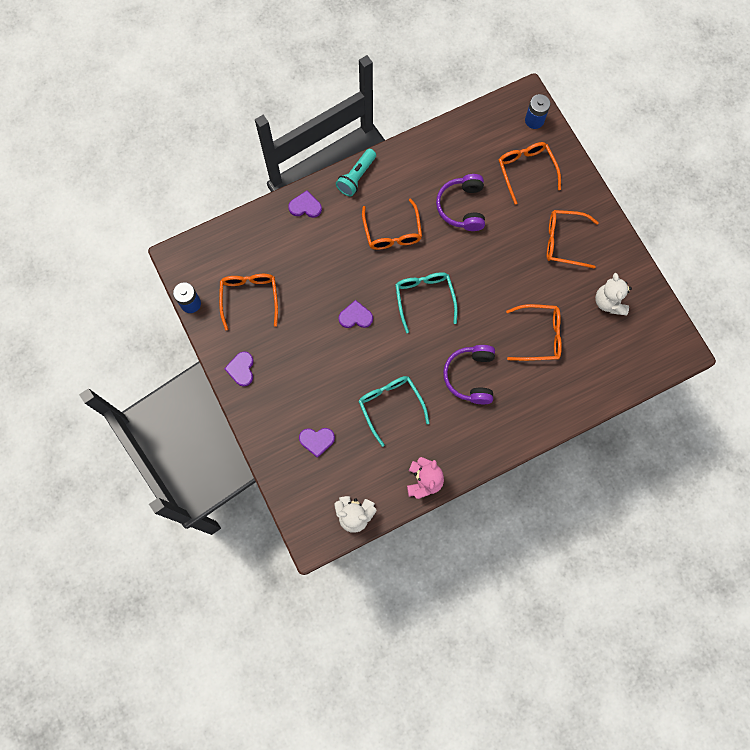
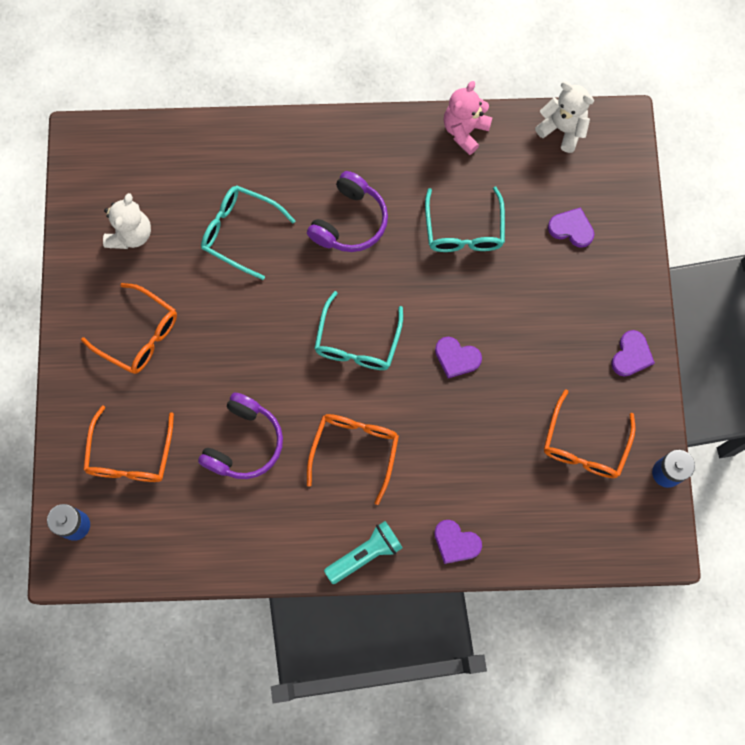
camera: 155 degrees left, 0 degrees up
(539, 336) = (240, 232): orange glasses -> turquoise glasses

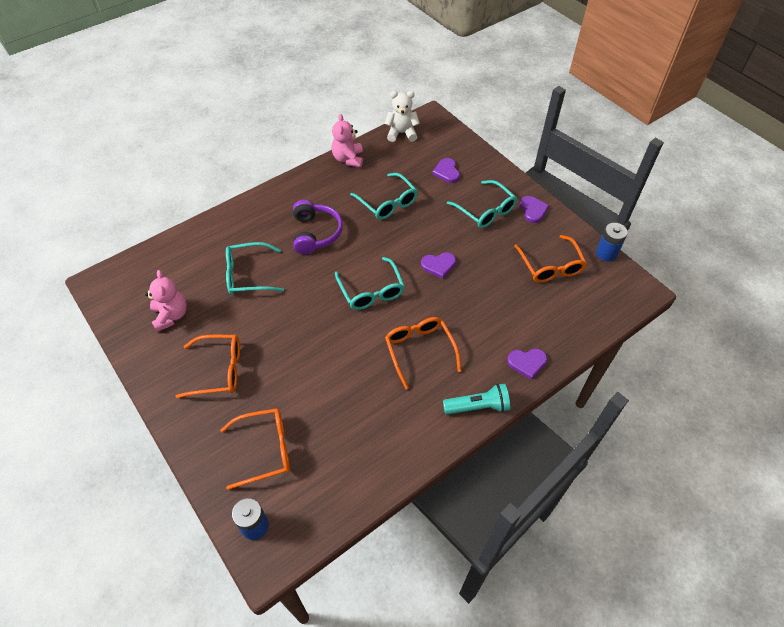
camera: 35 degrees left, 20 degrees down
(130, 455) = (265, 450): orange glasses -> orange glasses turned 75 degrees counterclockwise
(131, 234) = (171, 315): white teddy bear -> pink teddy bear
(244, 443) = (343, 391): purple headphones -> none
(365, 554) = (478, 406): turquoise flashlight -> turquoise flashlight turned 60 degrees clockwise
(571, 228) = (446, 172): purple heart -> purple heart turned 90 degrees counterclockwise
(572, 318) = (485, 211): none -> turquoise glasses

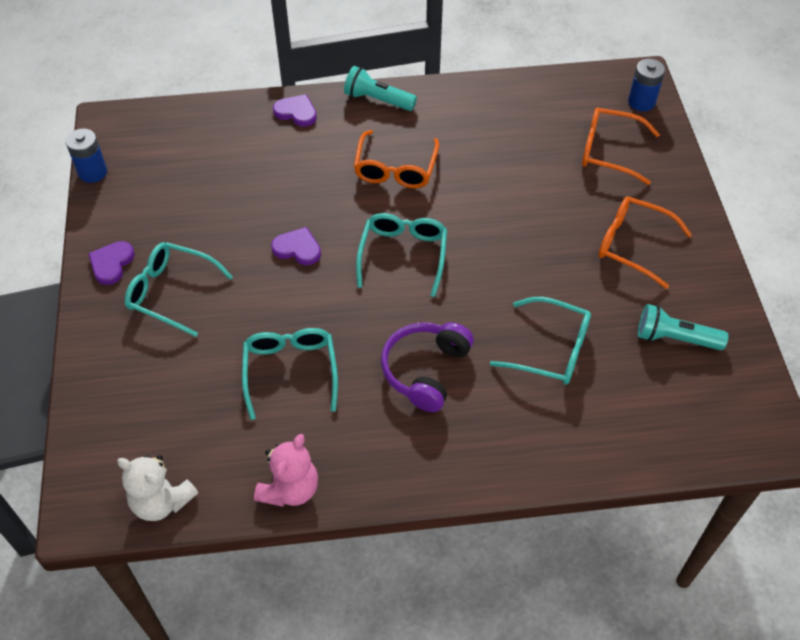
camera: 150 degrees left, 0 degrees up
(171, 315) = (675, 338): pink teddy bear -> turquoise flashlight
(446, 172) = (162, 382): purple heart -> none
(485, 211) = (171, 292): turquoise glasses -> turquoise glasses turned 60 degrees counterclockwise
(550, 266) = (170, 187): orange glasses -> none

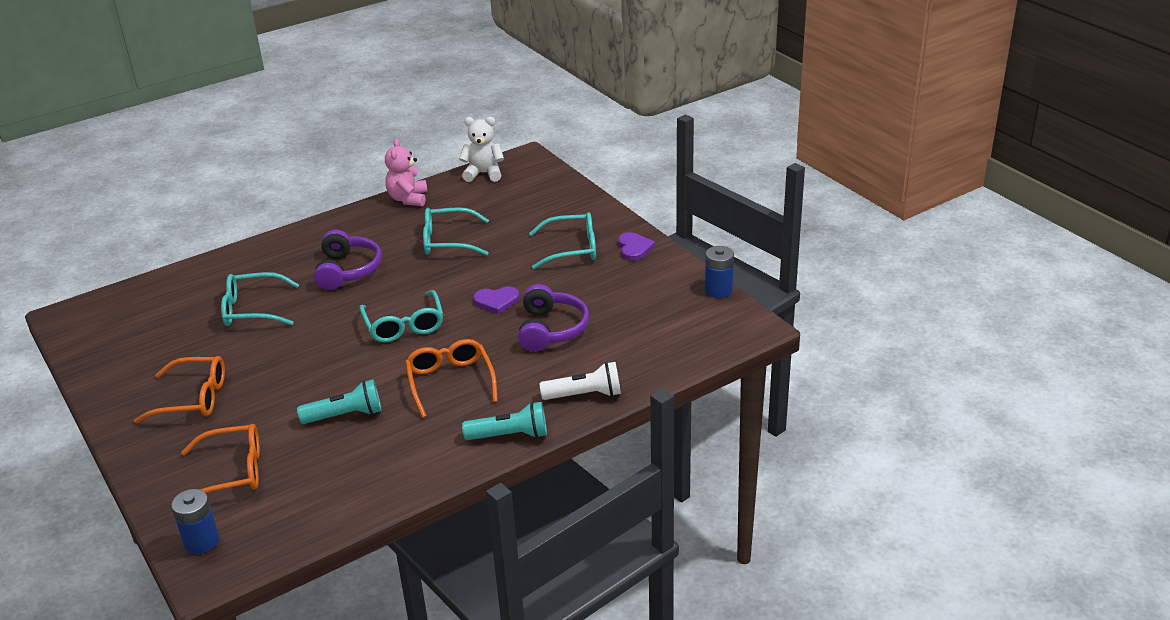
camera: 155 degrees right, 20 degrees down
(273, 190) = (551, 329): none -> purple headphones
(290, 371) = (447, 241): turquoise glasses -> turquoise glasses turned 120 degrees clockwise
(296, 112) = (585, 395): purple heart -> white flashlight
(675, 338) = (147, 347): turquoise flashlight -> turquoise flashlight (345, 415)

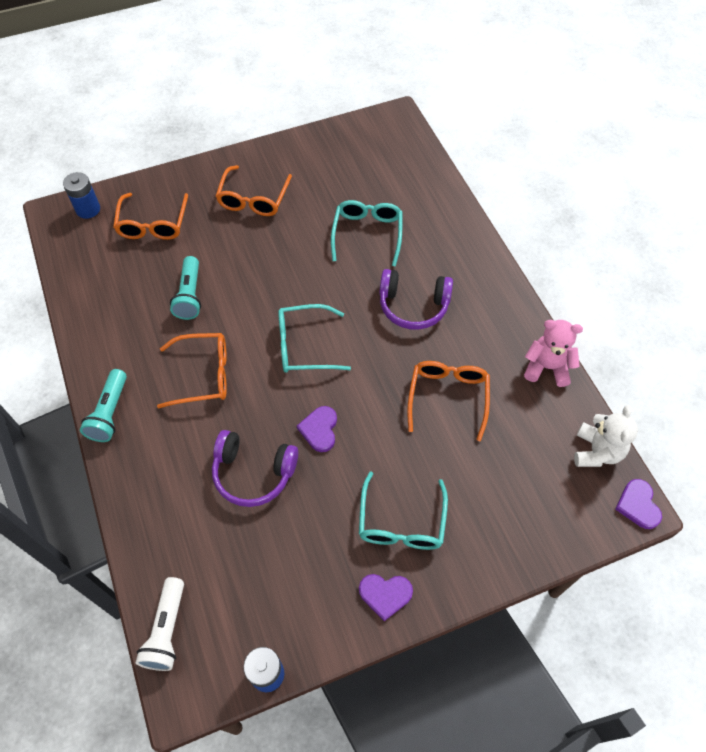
camera: 100 degrees right, 25 degrees up
(447, 241) = (448, 397): turquoise glasses -> orange glasses
(524, 156) = (638, 505): none -> purple heart
(585, 395) = (138, 485): white flashlight -> white flashlight (167, 630)

